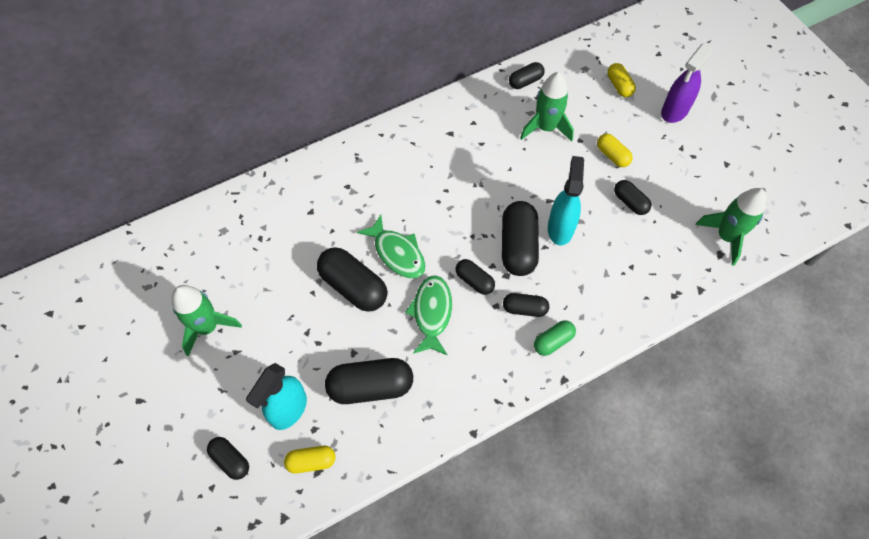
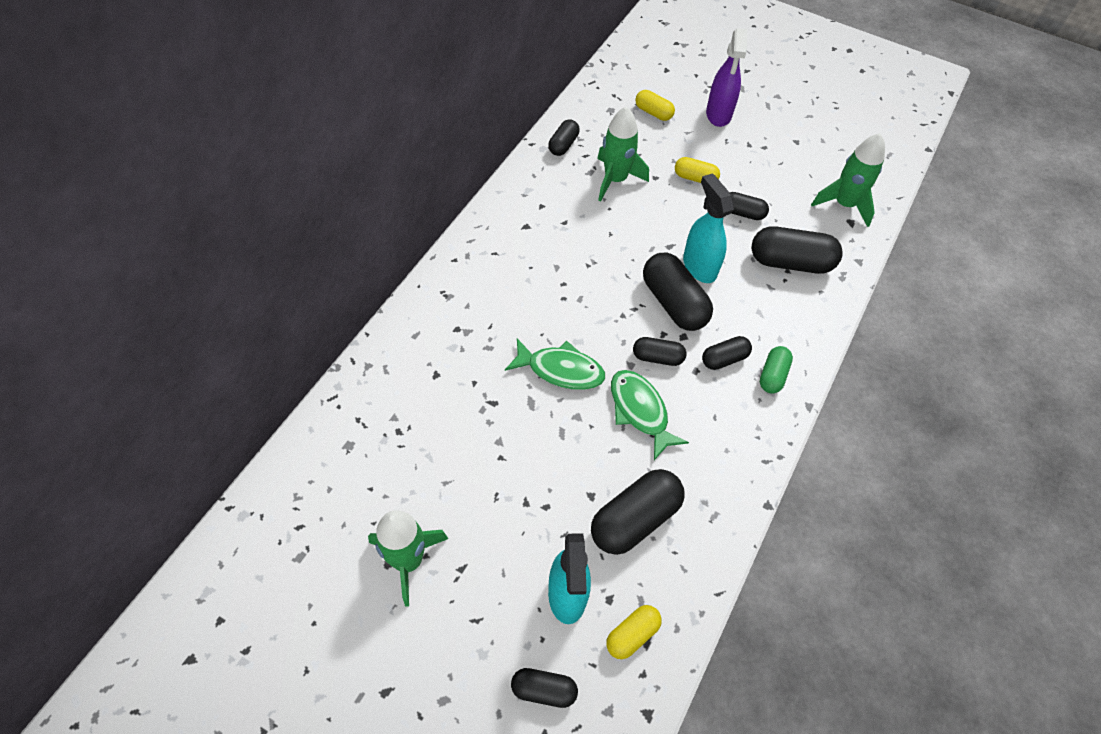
camera: 35 degrees left, 5 degrees down
(353, 287) = (540, 428): black capsule -> black capsule (790, 262)

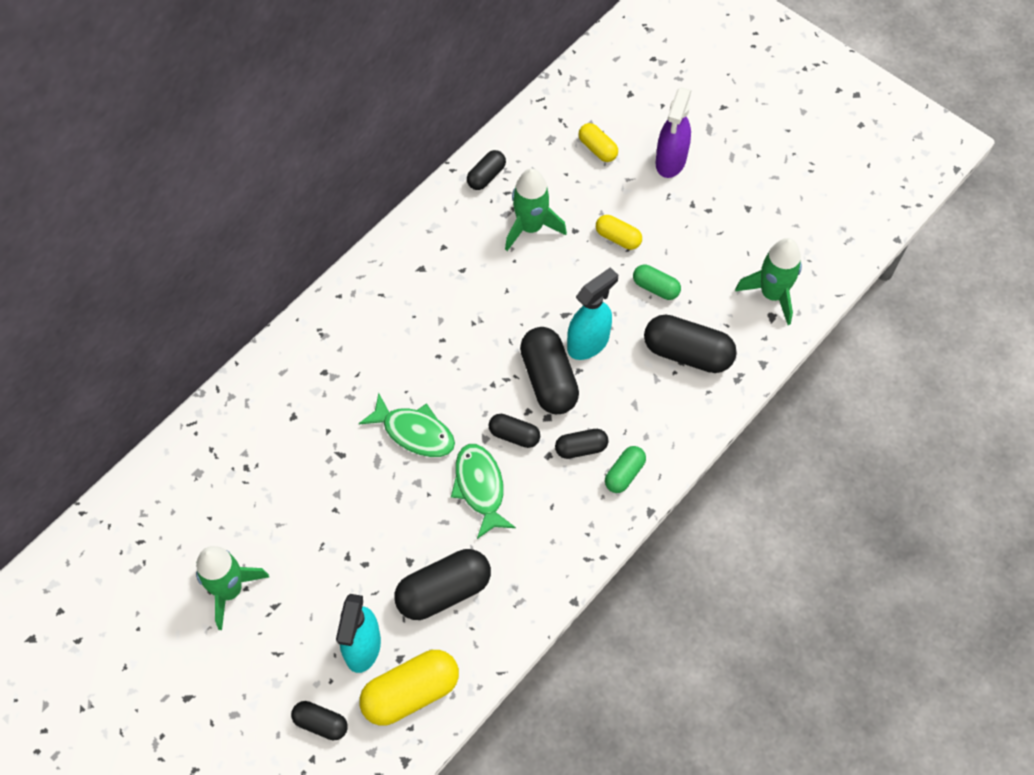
camera: 15 degrees right, 5 degrees up
(632, 635) = (411, 693): yellow capsule -> yellow capsule, size x1.79
(699, 266) = (588, 343): turquoise spray bottle -> turquoise spray bottle turned 60 degrees clockwise
(742, 213) = (655, 288): black capsule -> green capsule

